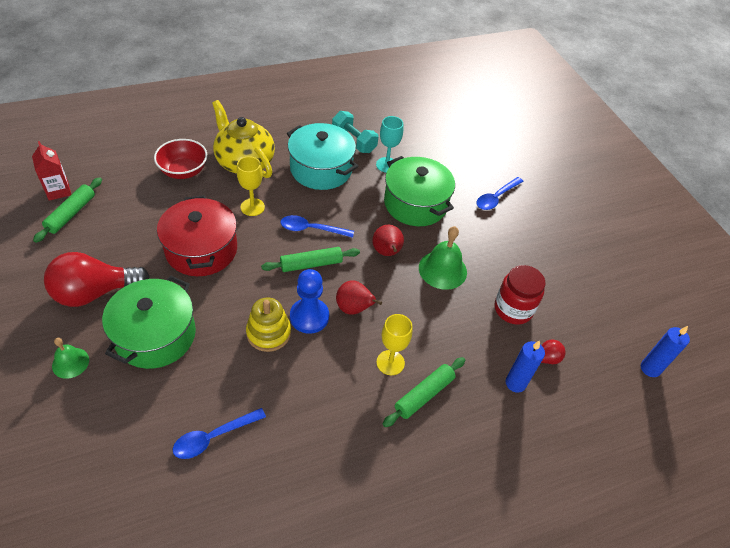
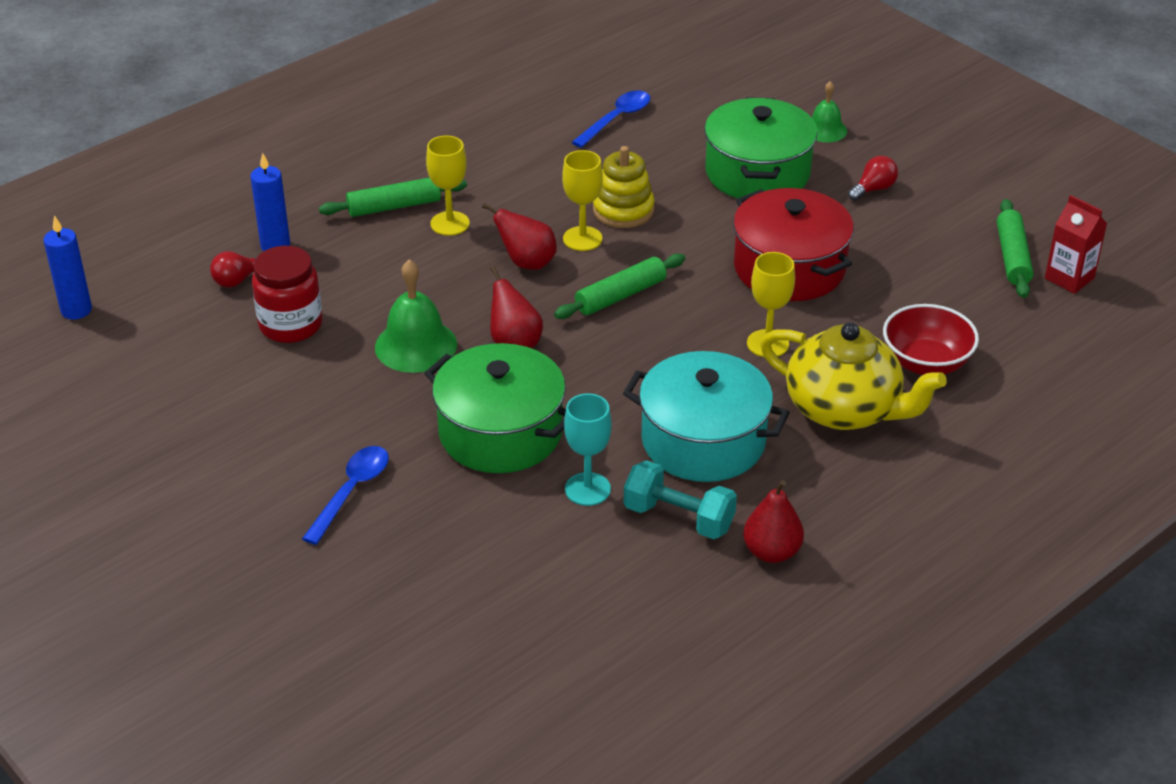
camera: 165 degrees right, 10 degrees down
(94, 292) = (873, 189): red light bulb -> red light bulb, size x0.46
(309, 317) = (582, 239): blue pawn -> yellow goblet
(311, 229) = (651, 340): blue spoon -> none
(324, 117) = (771, 552): none -> red pear
(424, 395) = (394, 206): green rolling pin -> green rolling pin turned 45 degrees clockwise

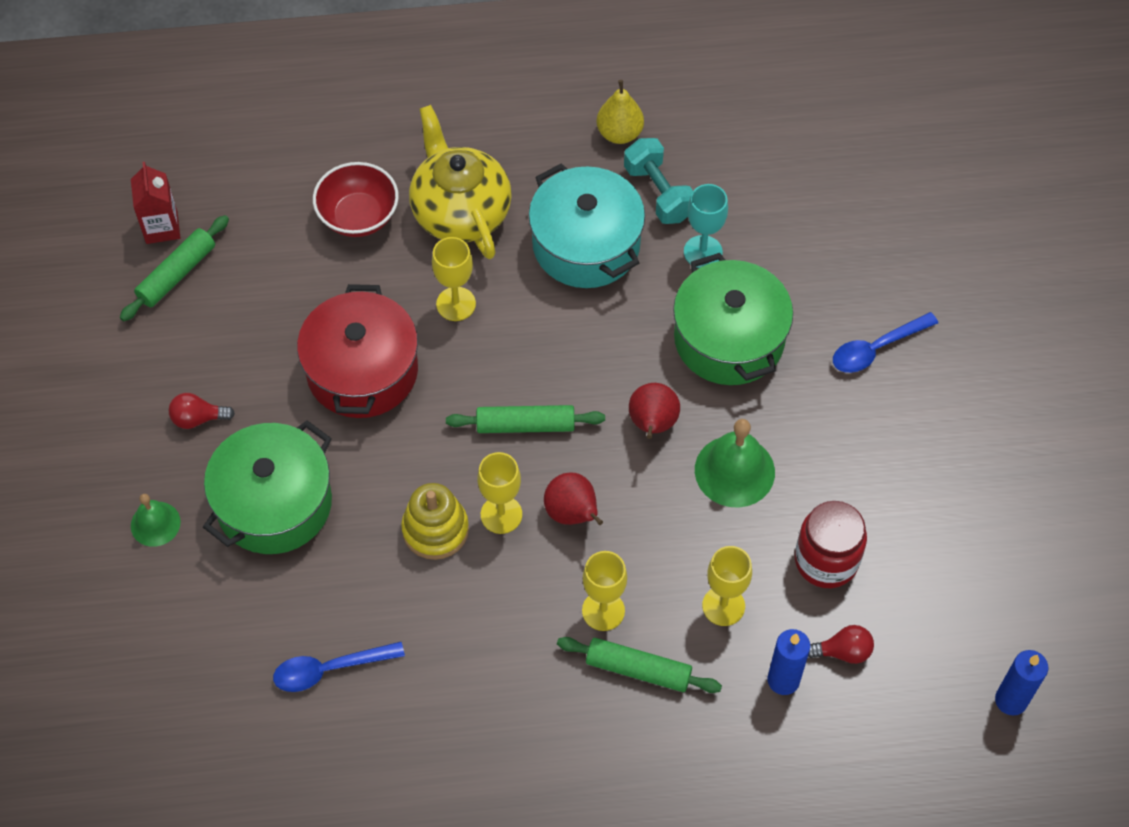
camera: 145 degrees left, 20 degrees up
(356, 264) = (723, 606): none -> yellow goblet
(771, 552) = (619, 133): red pear -> yellow pear

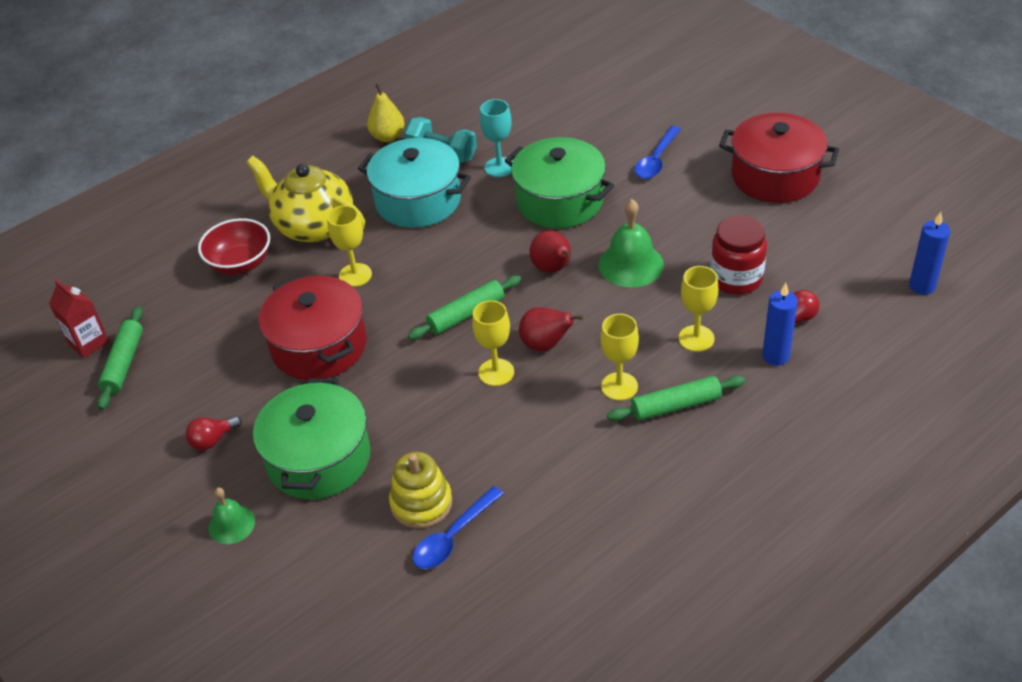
camera: 30 degrees left, 15 degrees down
(435, 529) = (456, 407): yellow stacking toy -> yellow stacking toy (421, 503)
(985, 455) = (775, 176): none -> red pot

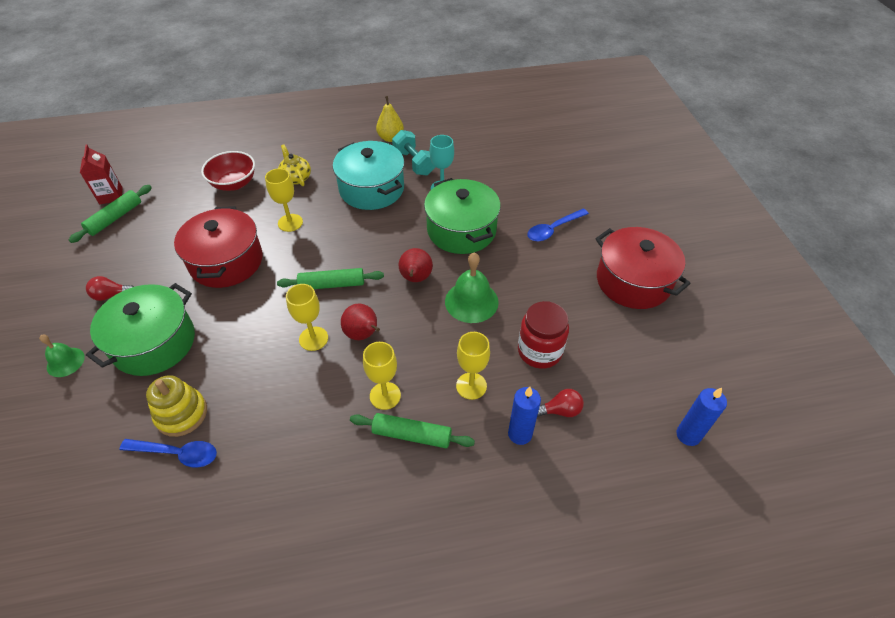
camera: 25 degrees right, 5 degrees up
(313, 226) = (296, 178): yellow teapot -> yellow teapot, size x0.52
(453, 536) = (177, 453): blue spoon -> blue spoon turned 150 degrees counterclockwise

